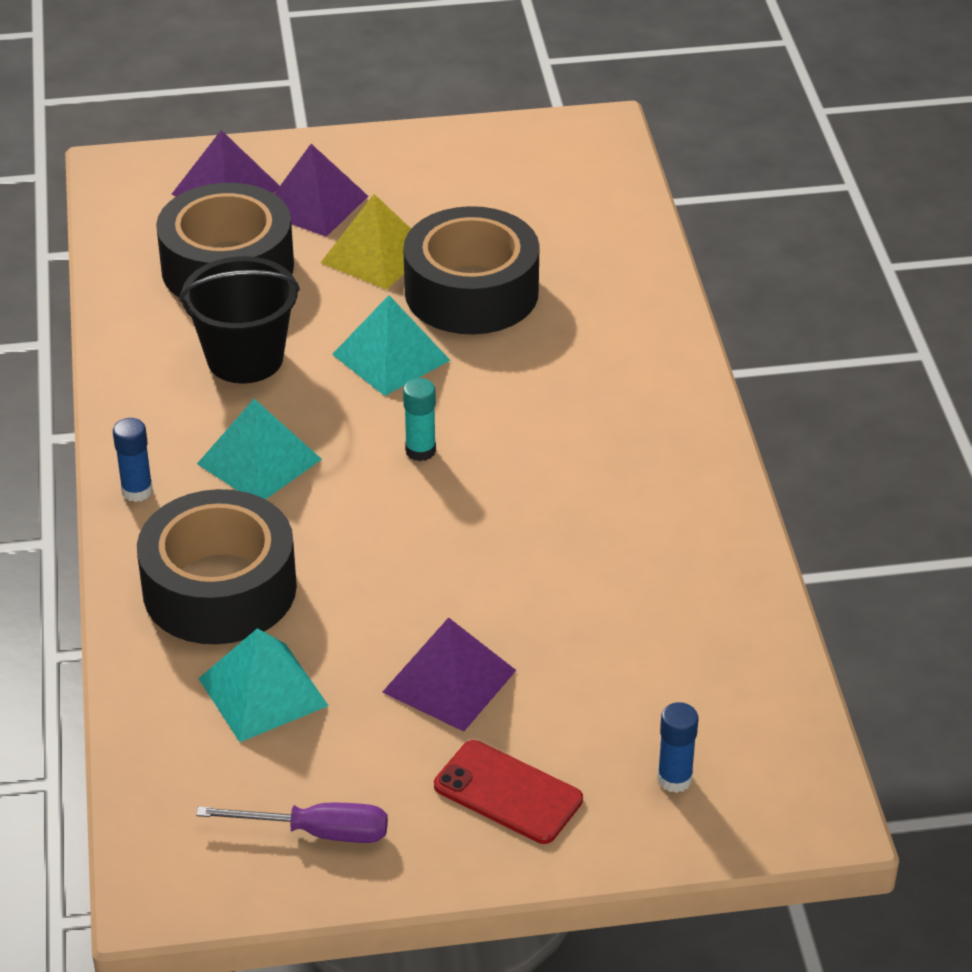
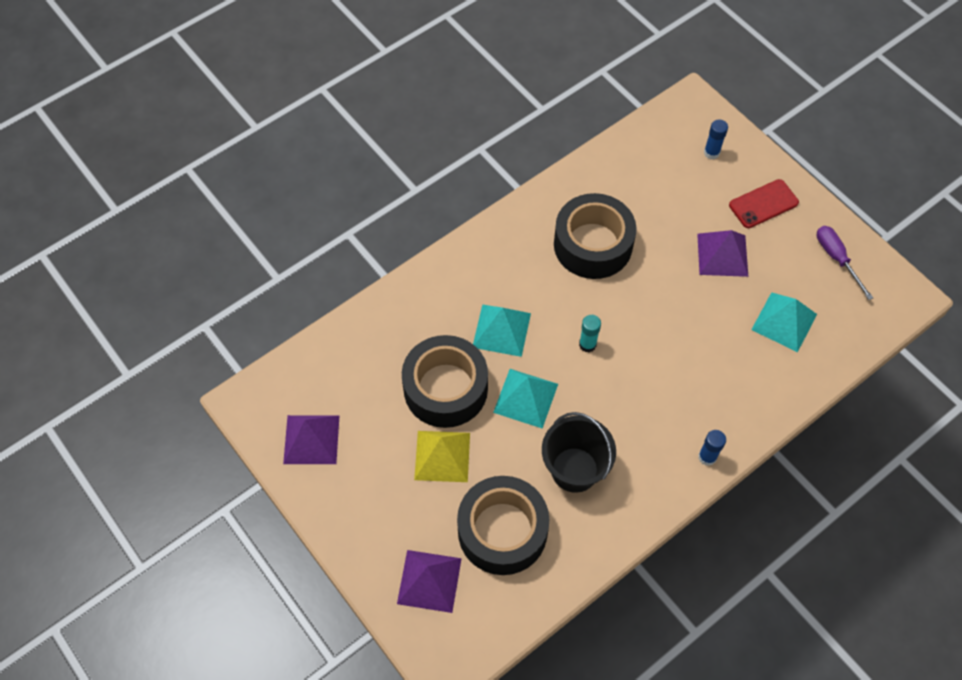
camera: 120 degrees left, 20 degrees up
(219, 588) = (740, 377): black tape -> black tape (593, 245)
(259, 461) = (646, 413): turquoise pyramid -> turquoise pyramid (501, 330)
(314, 204) = (413, 519): purple pyramid -> purple pyramid (311, 439)
(508, 792) = (763, 204): red phone -> red phone turned 60 degrees clockwise

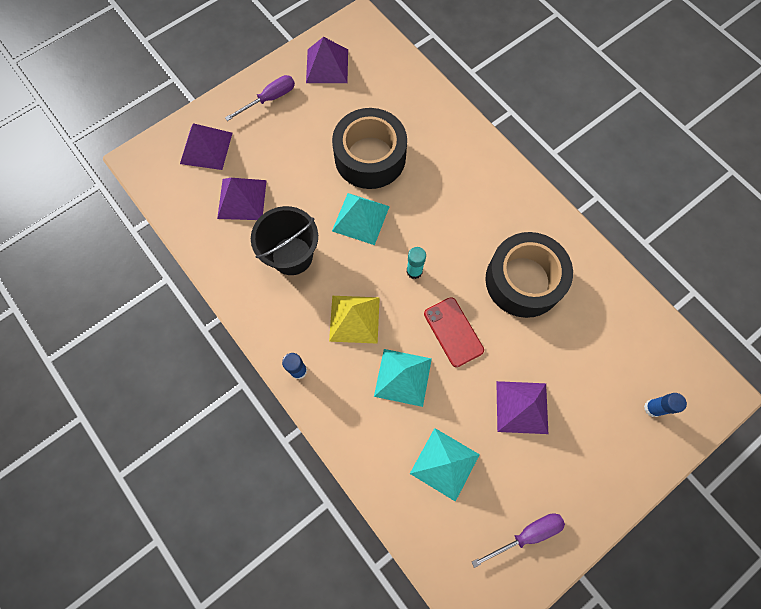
camera: 90 degrees right, 10 degrees up
(358, 507) = (269, 99): none -> purple screwdriver
(442, 456) = (309, 155): yellow pyramid -> yellow pyramid (354, 319)
(501, 330) = (427, 200): turquoise pyramid -> turquoise pyramid (403, 377)
(502, 531) = (242, 199): black tape -> purple pyramid
(763, 204) = (591, 459): red phone -> red phone (453, 332)

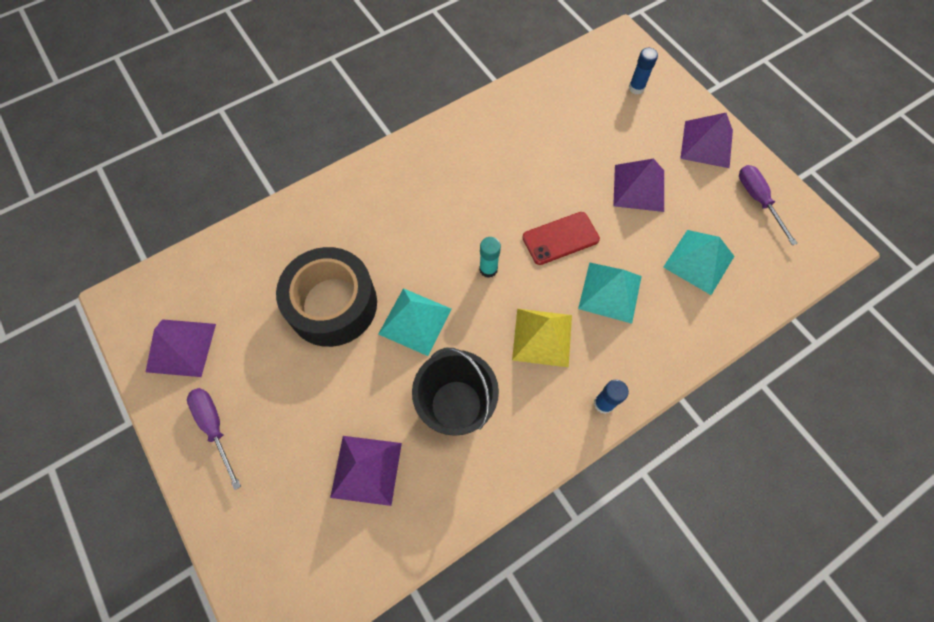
camera: 85 degrees left, 5 degrees down
(206, 148) = (275, 522): purple pyramid -> purple pyramid (707, 144)
(523, 280) = (507, 168): black tape -> none

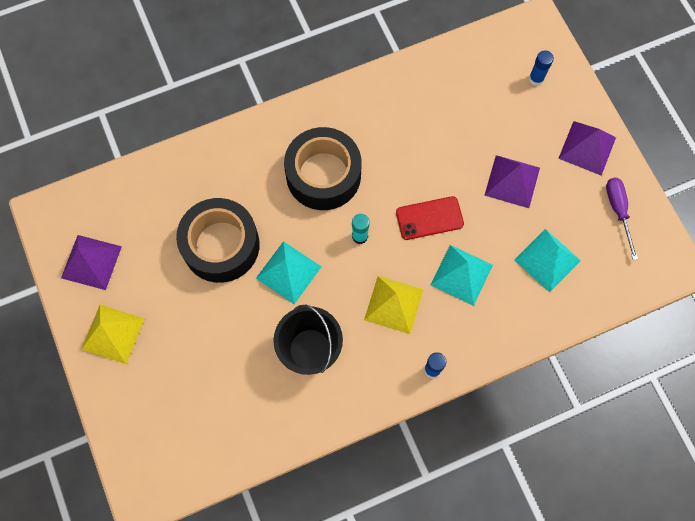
camera: 10 degrees right, 5 degrees up
(215, 427) = (113, 333): purple screwdriver -> yellow pyramid
(366, 470) = (229, 388): purple pyramid -> none
(435, 212) = (323, 175): none -> black tape

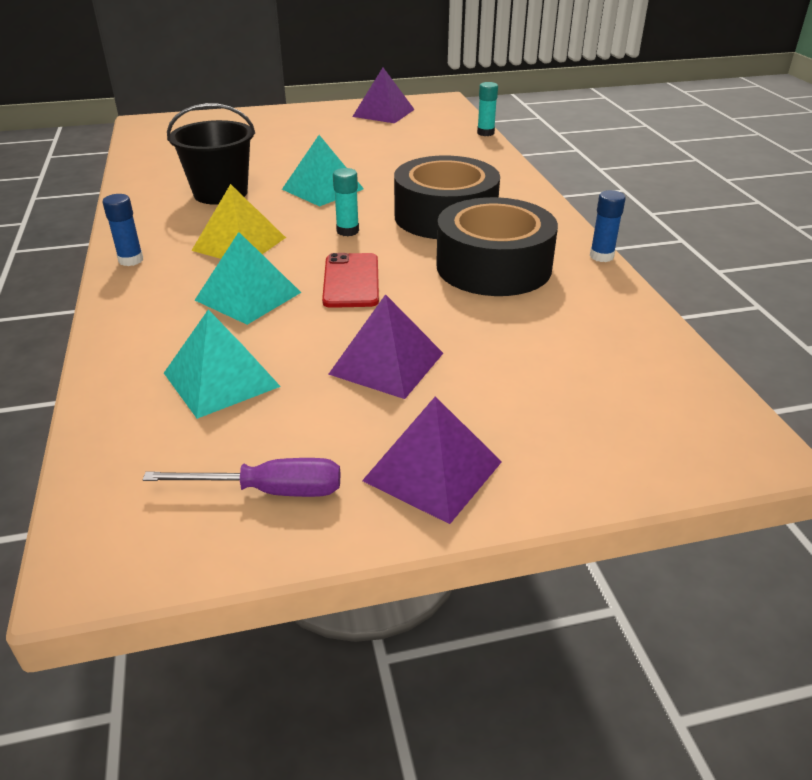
camera: 100 degrees right, 35 degrees down
(113, 333) = (306, 117): yellow pyramid -> none
(141, 163) = (485, 133): none -> turquoise glue stick
(221, 245) = (374, 160): black tape -> black tape (493, 266)
(536, 79) = (606, 425): blue glue stick -> blue glue stick (601, 256)

